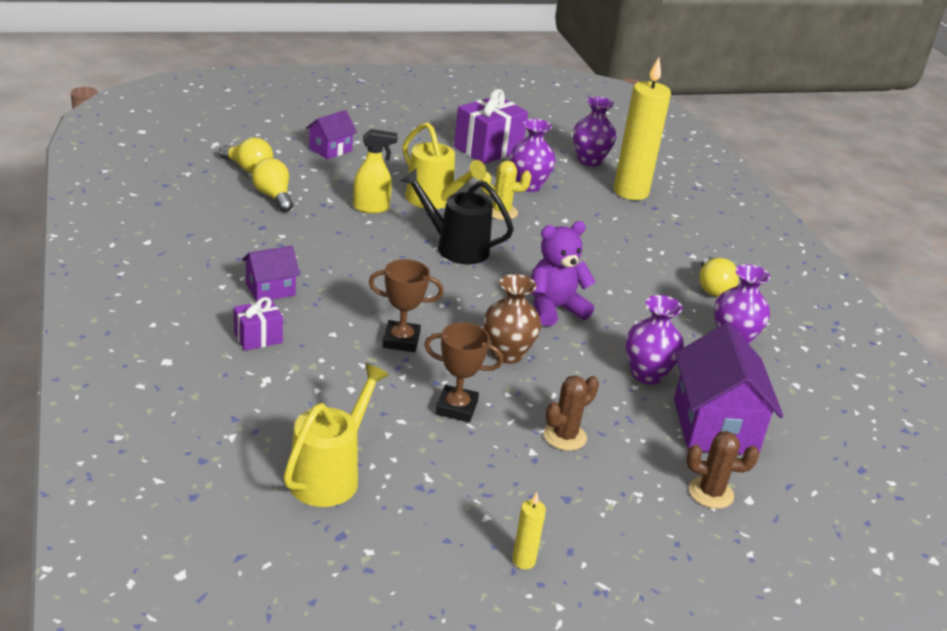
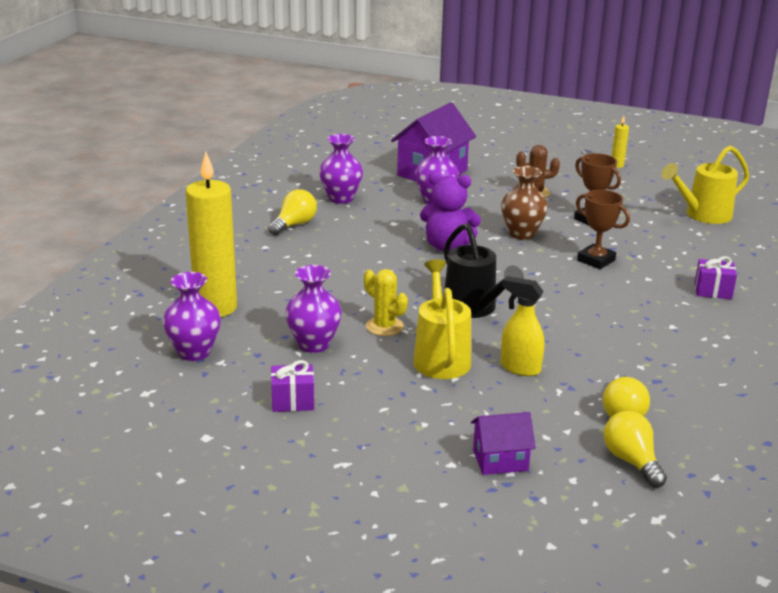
camera: 140 degrees left, 5 degrees down
(270, 289) = (682, 321): purple house -> none
(488, 149) = (293, 401): purple gift -> purple gift, size x0.54
(711, 493) = (480, 157): brown cactus -> none

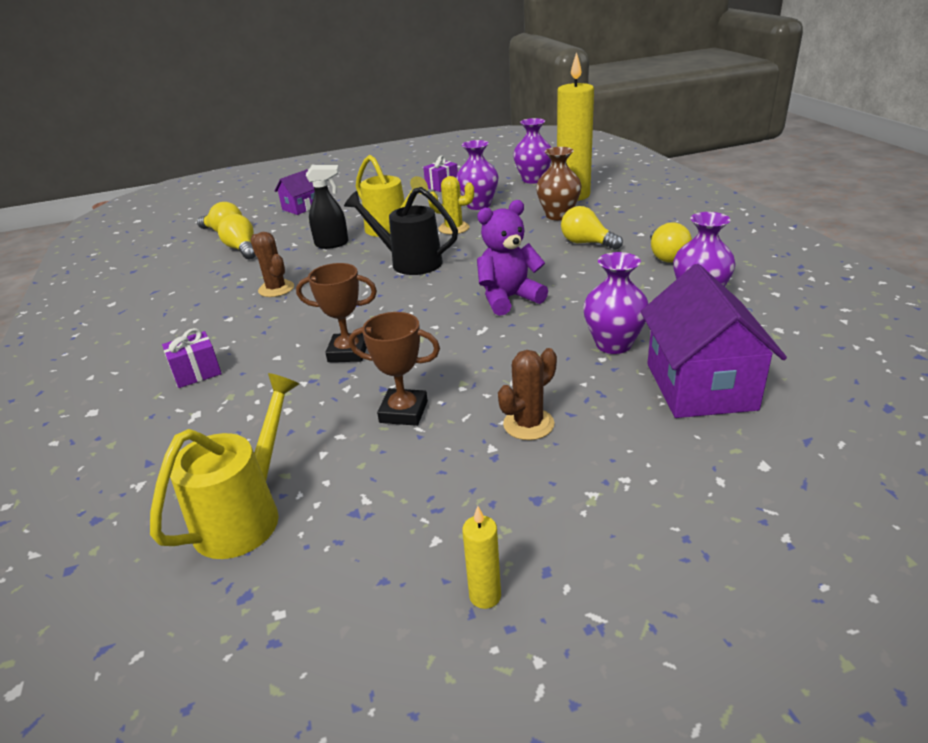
camera: 145 degrees right, 5 degrees up
(317, 258) = (586, 243): none -> yellow light bulb
(519, 368) = (332, 244): yellow spray bottle -> black spray bottle
(522, 233) = (460, 348): brown vase -> brown vase (558, 215)
(615, 337) = (276, 289): none -> brown cactus

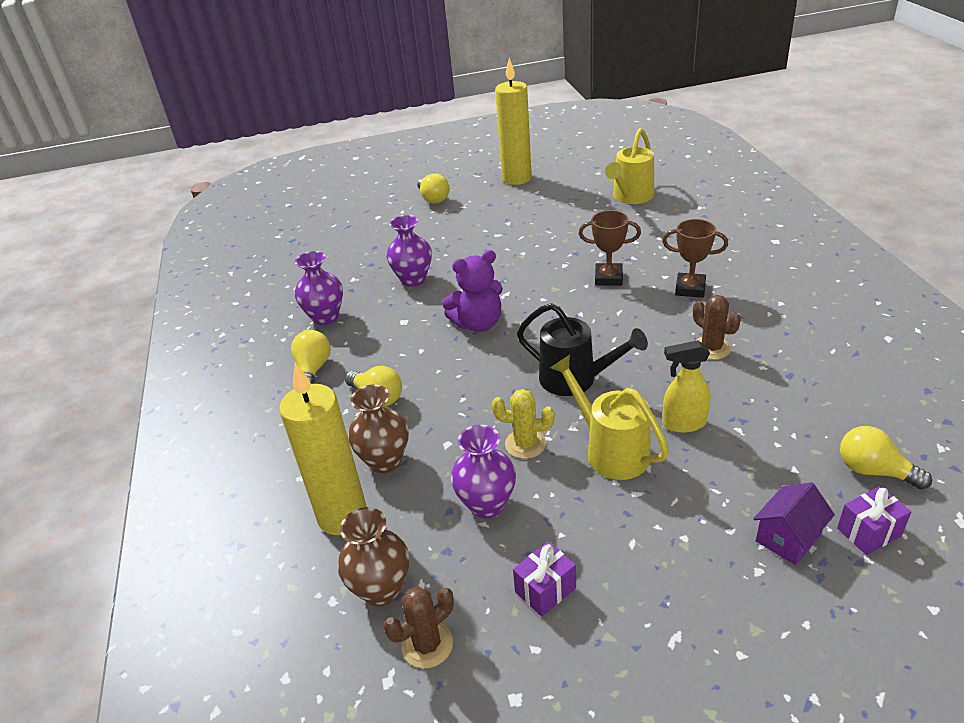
camera: 175 degrees left, 5 degrees up
(197, 373) = (721, 265): purple gift -> purple gift (869, 532)
(242, 249) = (807, 423): yellow light bulb -> yellow light bulb (433, 199)
(332, 244) = (683, 423): black spray bottle -> yellow spray bottle
(403, 412) = (559, 239): brown trophy -> brown trophy (690, 289)
(485, 596) = (516, 178): yellow candle -> yellow candle, size x2.40
(528, 424) = (485, 233): brown cactus -> brown cactus (427, 644)
(533, 179) = (381, 589): purple vase -> brown vase
(700, 386) = (378, 251): purple house -> none

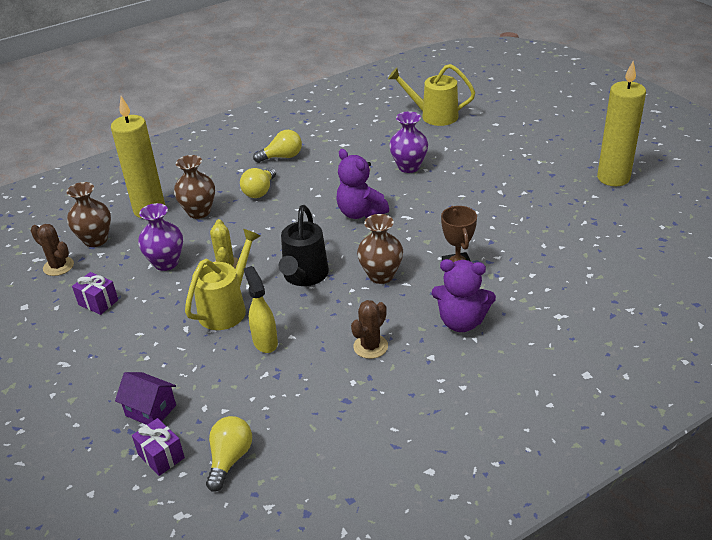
camera: 70 degrees right, 0 degrees up
(325, 317) = (343, 143): purple vase -> none
(433, 199) = (543, 142): yellow light bulb -> none
(598, 325) = (381, 275): none -> brown vase
(630, 197) = (620, 257): yellow watering can -> yellow watering can (433, 116)
(690, 289) = (461, 322): brown trophy -> purple teddy bear

